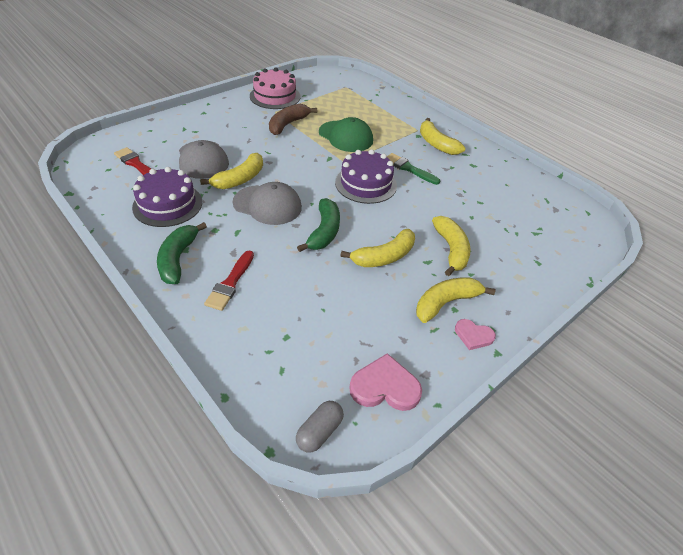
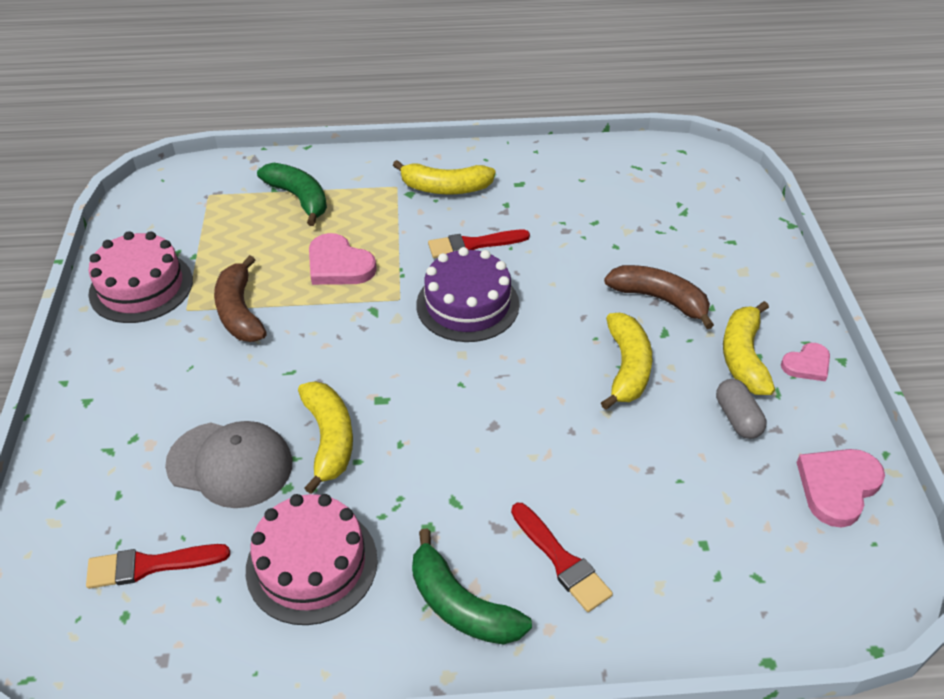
camera: 50 degrees left, 0 degrees up
(167, 204) = (312, 564): purple cake -> pink cake
(267, 205) = (422, 435): grey cap -> none
(319, 432) = (871, 585): grey capsule -> grey capsule (737, 418)
(324, 232) = (533, 402): green banana -> green banana (299, 198)
(346, 136) = (339, 265): green cap -> pink heart
(408, 168) = (473, 245): green brush -> red brush
(451, 250) = (659, 299): yellow banana -> brown banana

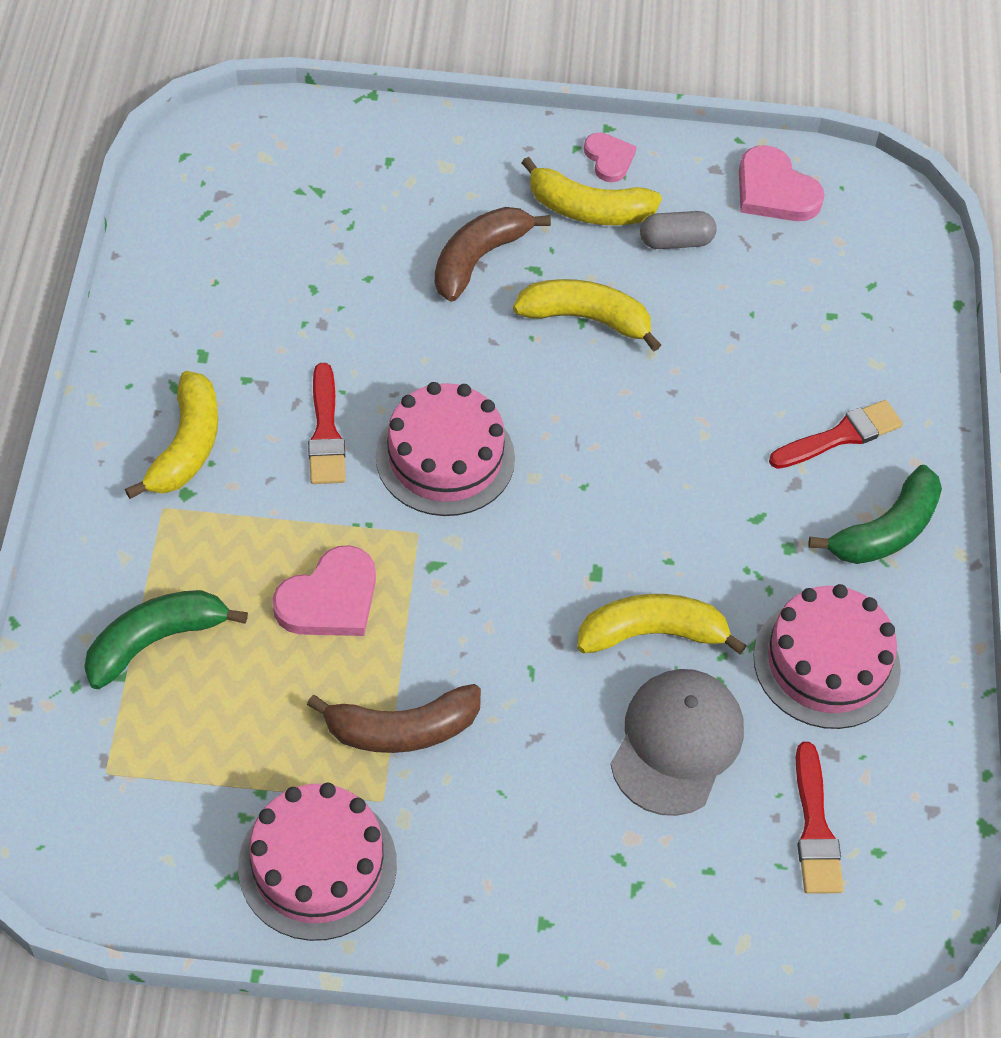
camera: 85 degrees left, 10 degrees up
(467, 304) = (445, 457): purple cake -> pink cake

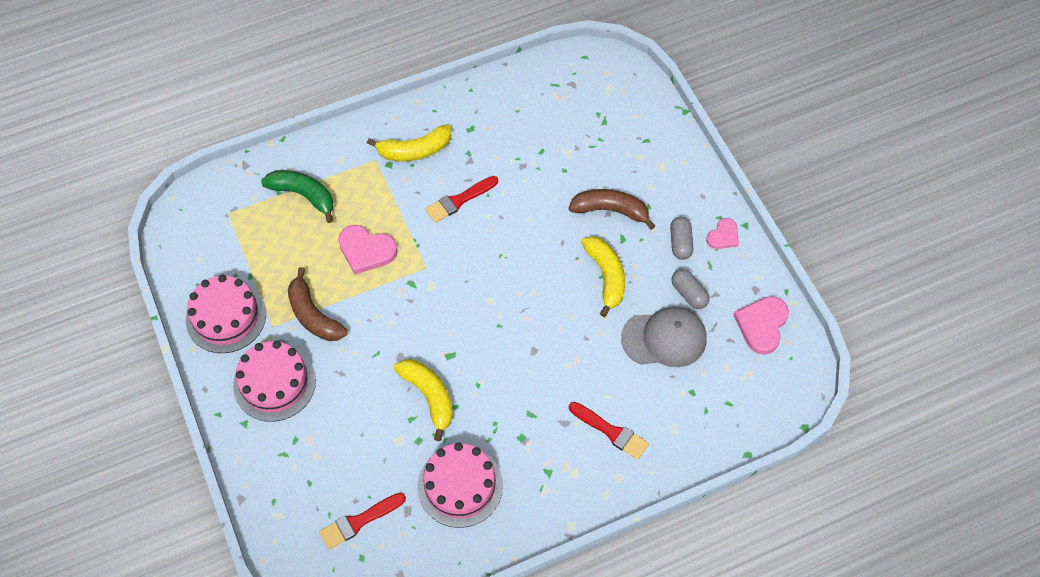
camera: 65 degrees right, 5 degrees up
(445, 457) = (477, 257): pink cake -> pink cake (274, 383)
(588, 209) = (680, 243): yellow banana -> grey capsule
(677, 743) = (372, 436): grey cap -> grey cap (664, 338)
(886, 531) = (562, 480): green banana -> none

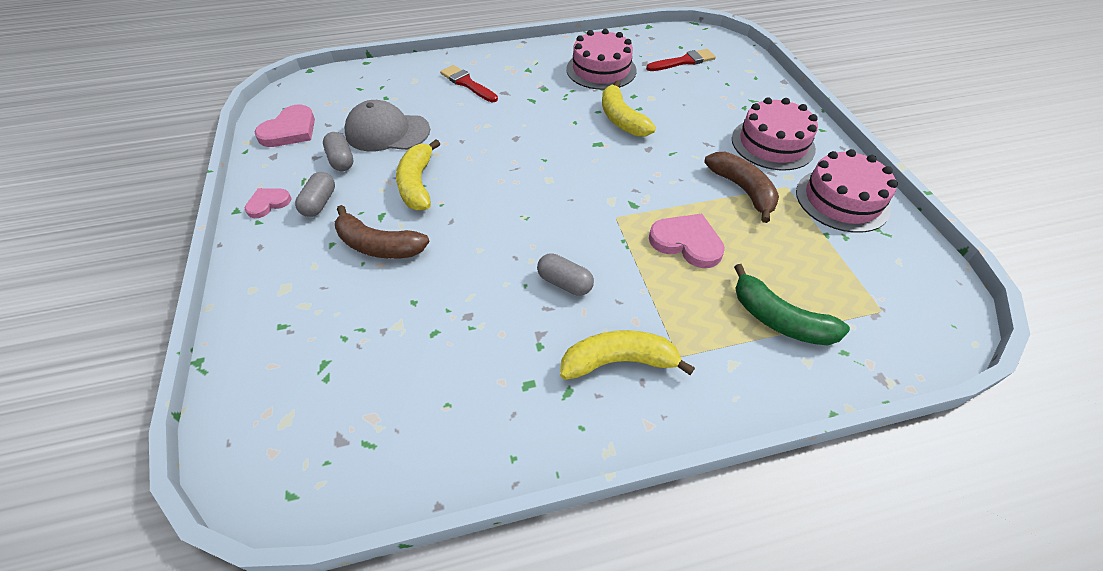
camera: 170 degrees left, 10 degrees down
(459, 200) = (564, 283): red brush -> grey capsule

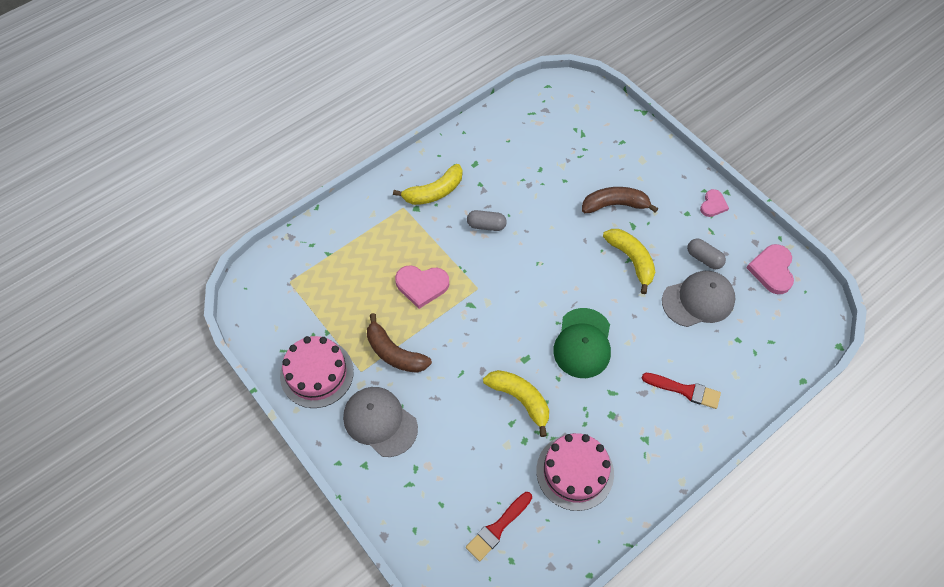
camera: 155 degrees right, 10 degrees up
(319, 203) = (681, 218): grey capsule -> none
(531, 137) = (583, 343): none -> green cap
(772, 143) = (380, 422): pink cake -> grey cap
(779, 319) = (351, 251): green banana -> none

